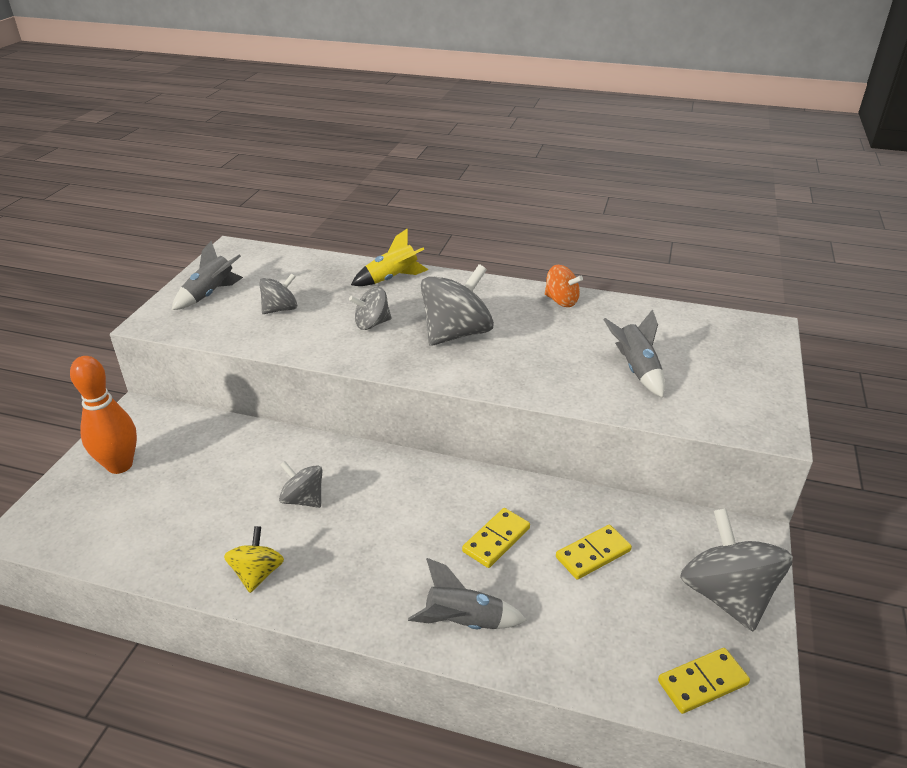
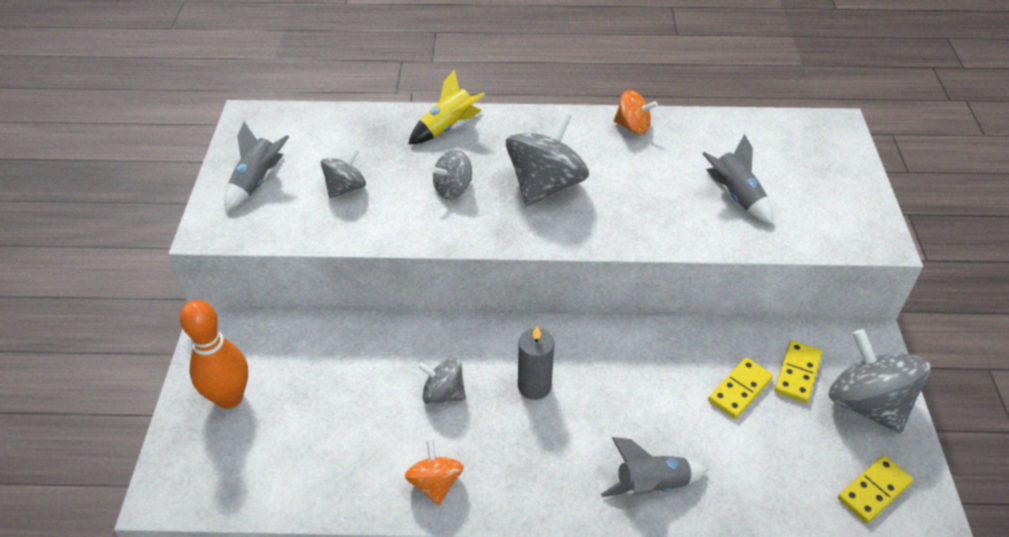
camera: 15 degrees left, 10 degrees up
(257, 573) = (435, 483): yellow spinning top -> orange spinning top
(390, 510) = (534, 386): none -> grey candle
(496, 539) = (647, 395): yellow domino -> yellow domino (797, 373)

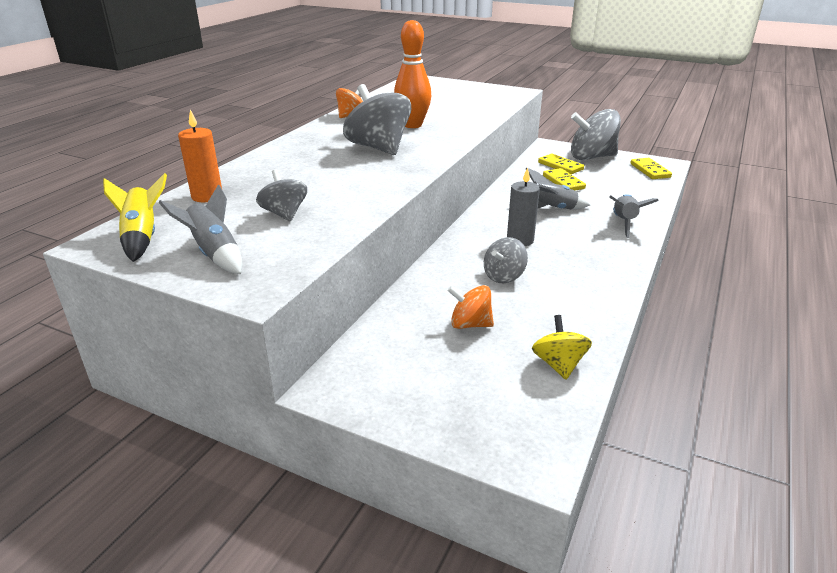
camera: 65 degrees left, 15 degrees down
(229, 397) = (432, 392): orange bowling pin -> orange bowling pin (412, 125)
(300, 480) = (558, 364): none -> yellow spinning top
(357, 128) = (207, 196): none -> orange candle
(435, 483) = (591, 298): orange spinning top -> orange spinning top (470, 324)
(447, 128) = (265, 164): yellow rocket -> yellow rocket (142, 237)
(453, 189) = (343, 175): grey spinning top -> none
(736, 196) = (450, 108): grey rocket -> grey rocket (551, 209)

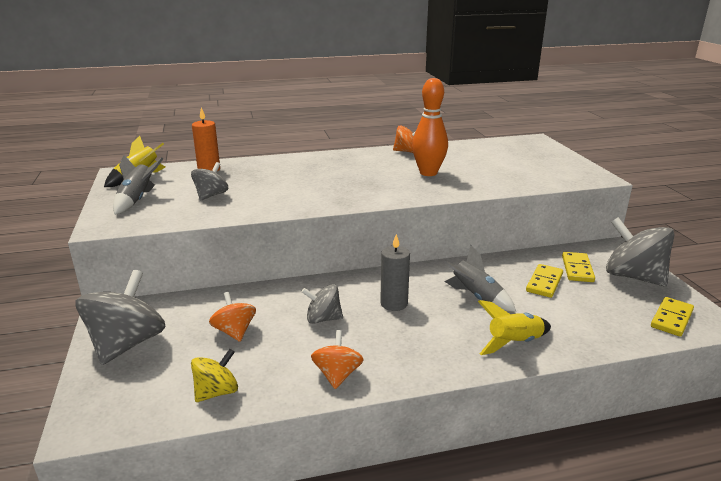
camera: 50 degrees right, 5 degrees down
(378, 148) = (362, 179): grey spinning top -> grey spinning top (127, 344)
(593, 300) = (337, 375): none -> orange spinning top
(624, 223) = (514, 343): grey rocket -> yellow rocket

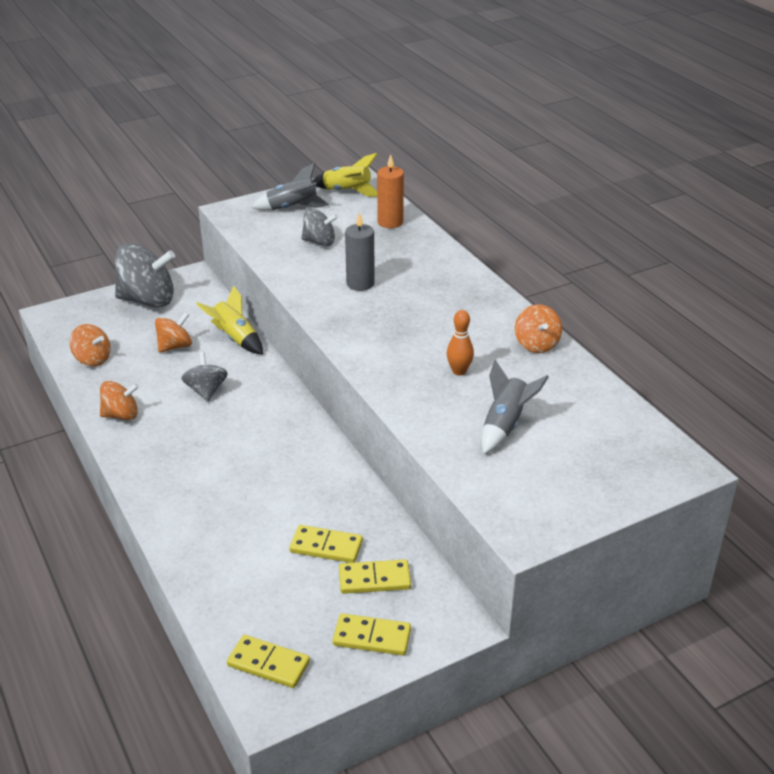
camera: 75 degrees right, 10 degrees up
(216, 392) = (92, 359): yellow spinning top -> orange spinning top
(394, 303) = (245, 431): grey candle -> grey candle (360, 283)
(428, 173) = (459, 371): orange bowling pin -> orange bowling pin, size x0.55
(476, 297) = (275, 490): grey rocket -> grey rocket (505, 425)
(514, 343) = (188, 522): yellow rocket -> yellow rocket (235, 338)
(633, 276) = (372, 637): grey spinning top -> yellow domino

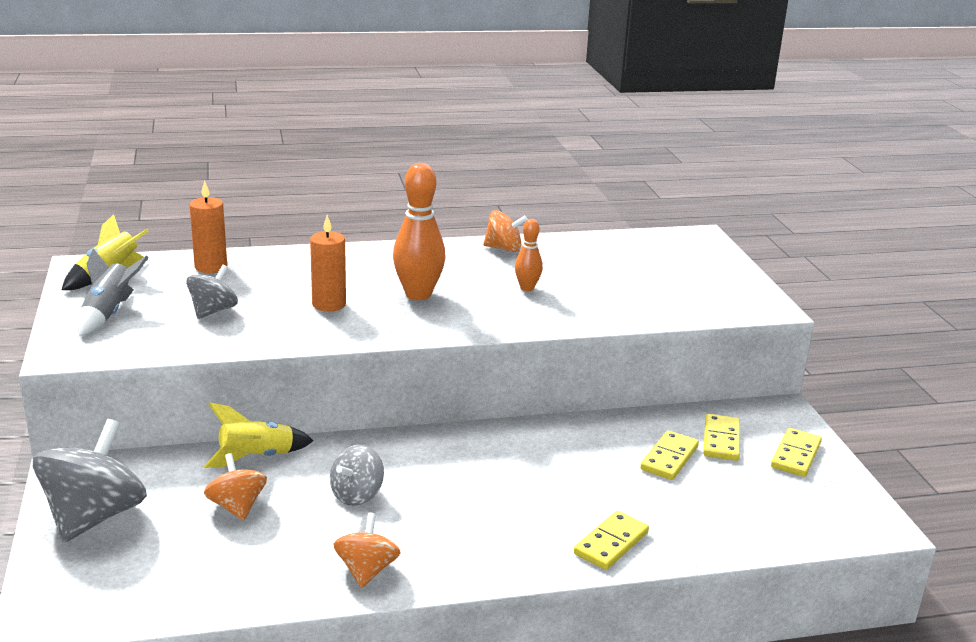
camera: 75 degrees left, 10 degrees down
(92, 359) = (211, 584): orange spinning top -> none
(206, 391) = (357, 495): grey spinning top -> grey spinning top turned 60 degrees counterclockwise
(268, 664) = (825, 517): yellow domino -> yellow domino (611, 543)
(360, 283) = (329, 304): grey candle -> orange candle
(405, 319) = (418, 294): none -> orange bowling pin
(505, 425) = (620, 285): grey rocket -> none

